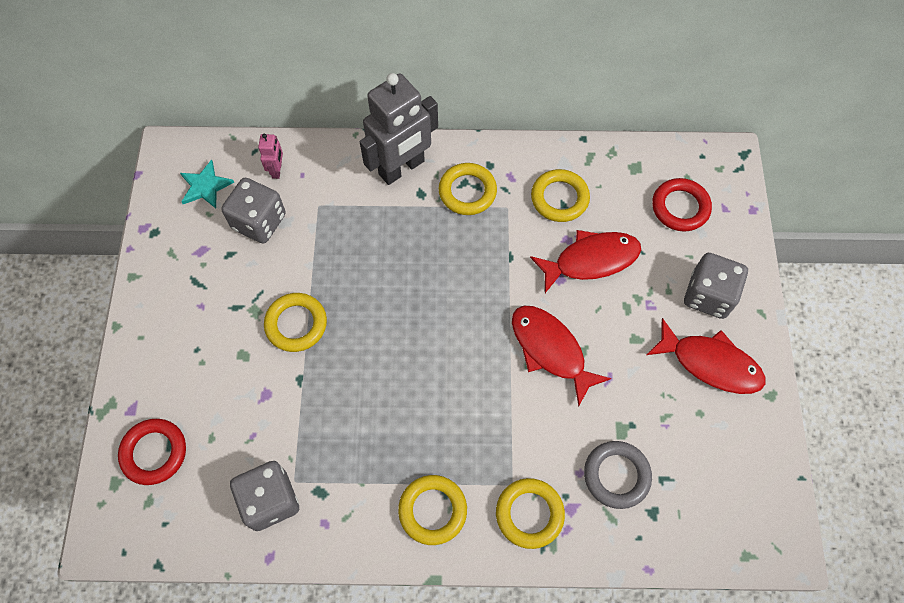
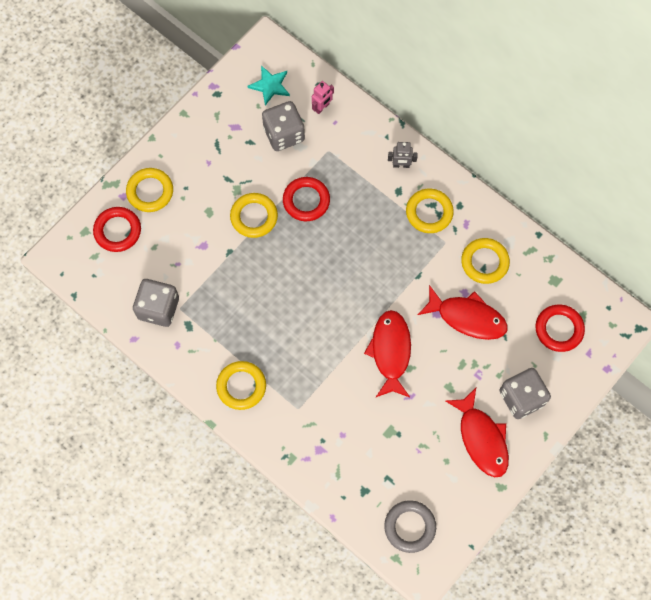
camera: 40 degrees right, 5 degrees up
(337, 268) = (306, 201): none -> red ring
(402, 168) = (401, 165): grey robot -> grey robot, size x0.43
(529, 514) = (293, 433): yellow ring -> yellow ring (150, 191)
(616, 475) = (362, 454): grey ring -> grey ring (410, 527)

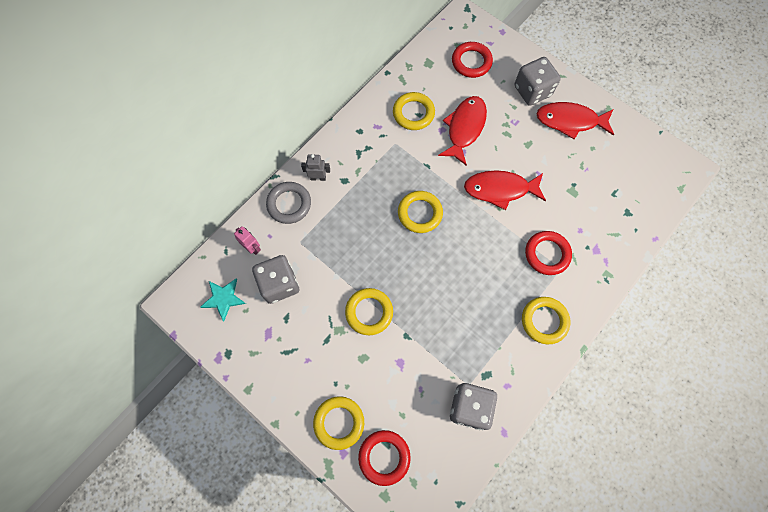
camera: 90 degrees left, 0 degrees up
(306, 201) = (352, 262): red ring -> red ring (547, 254)
(401, 165) = (318, 178): grey robot -> grey robot turned 90 degrees counterclockwise
(410, 527) = (653, 177): grey ring -> grey ring (289, 204)
(429, 212) = (366, 155): yellow ring -> yellow ring (420, 213)
(481, 438) = (570, 121): red fish -> red fish turned 150 degrees counterclockwise

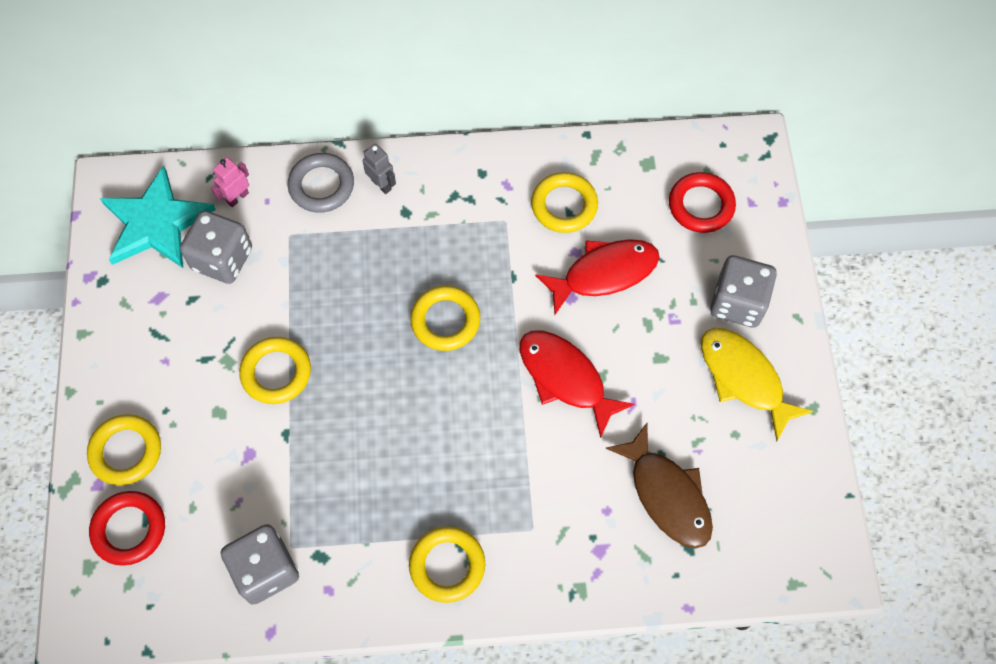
camera: 45 degrees right, 5 degrees down
(223, 298) = (156, 223): turquoise star -> turquoise star, size x1.81
(252, 248) = (237, 197): pink robot -> pink robot turned 135 degrees counterclockwise
(547, 254) = (536, 498): red ring -> none
(570, 121) = (744, 378): red fish -> yellow fish
(595, 199) = (667, 495): none -> brown fish

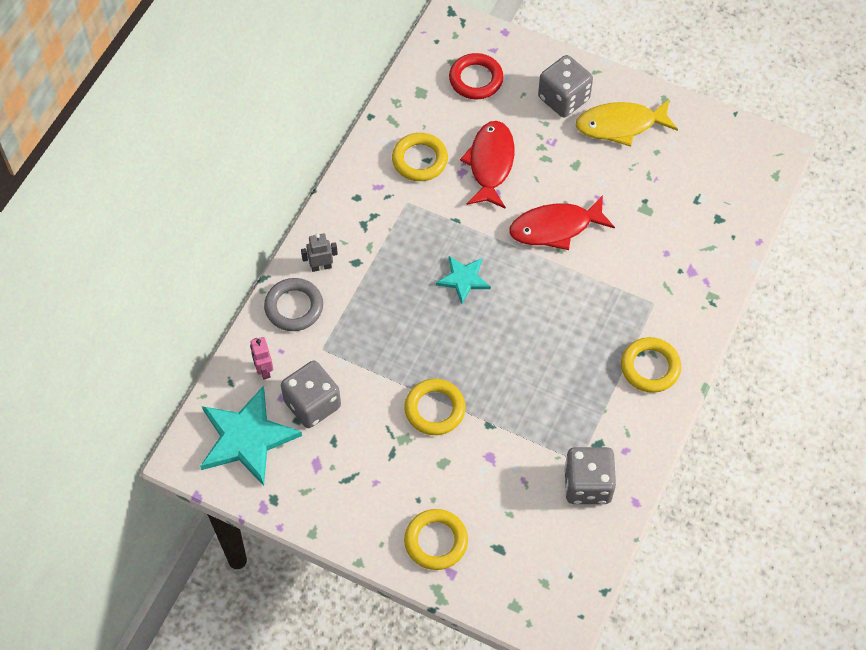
camera: 60 degrees left, 5 degrees down
(129, 529) = (501, 565): red ring -> none
(445, 320) = (463, 279): yellow ring -> turquoise star
(667, 495) = (676, 212): brown fish -> none

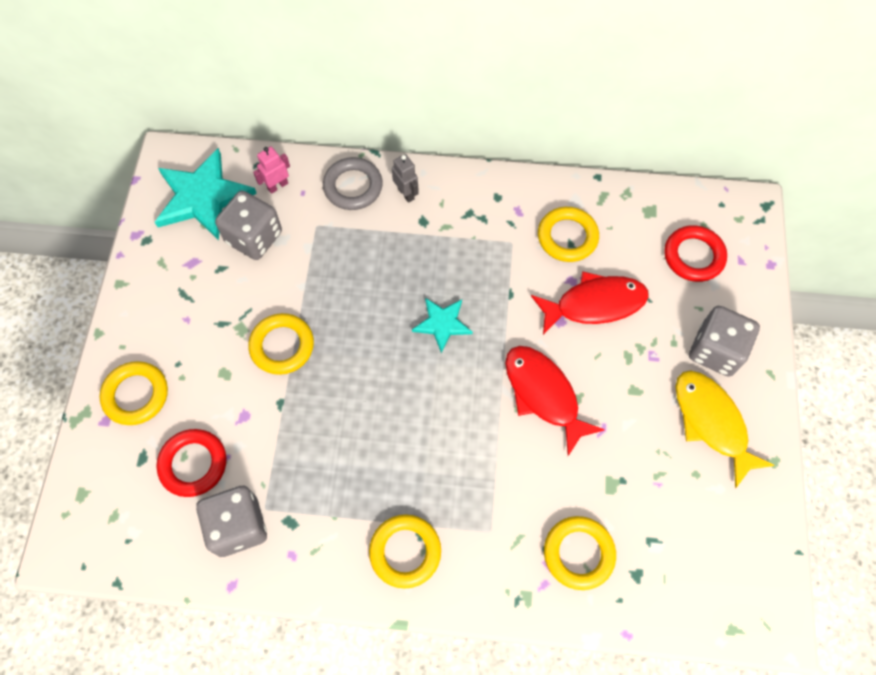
camera: 70 degrees right, 5 degrees up
(520, 507) = (193, 464): none -> red ring
(690, 250) = (578, 553): none -> yellow ring

